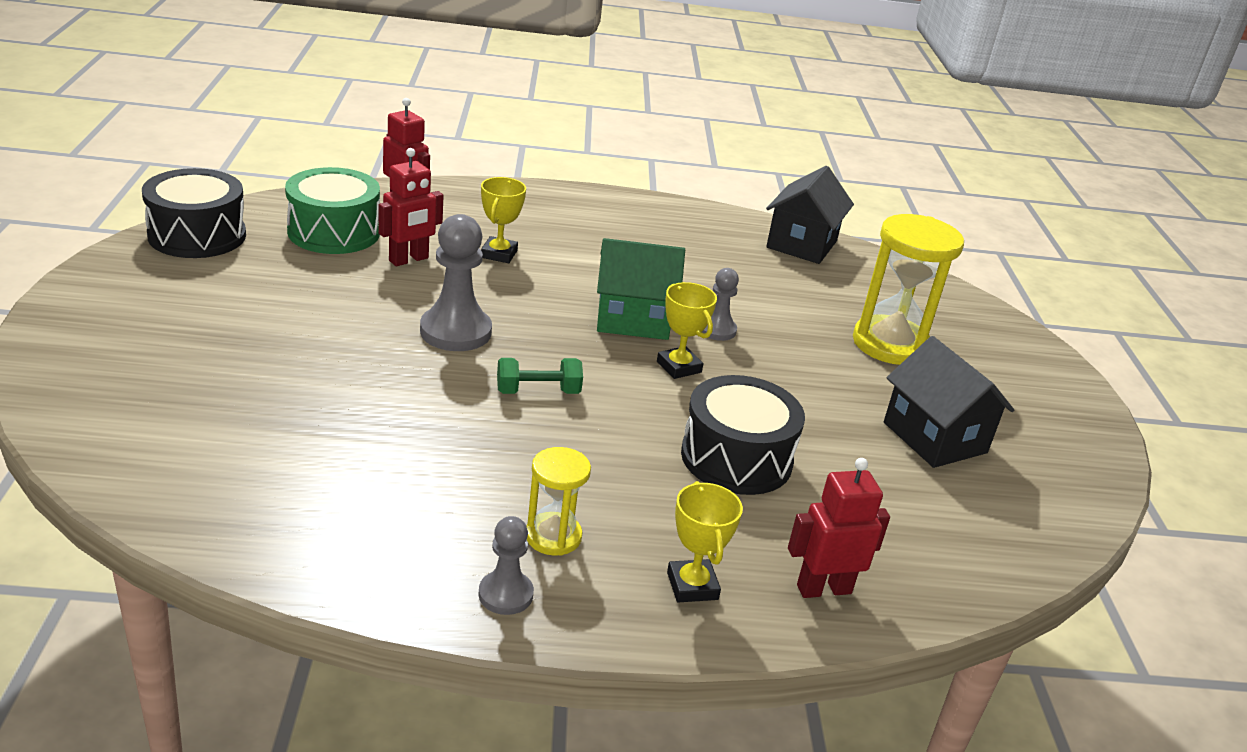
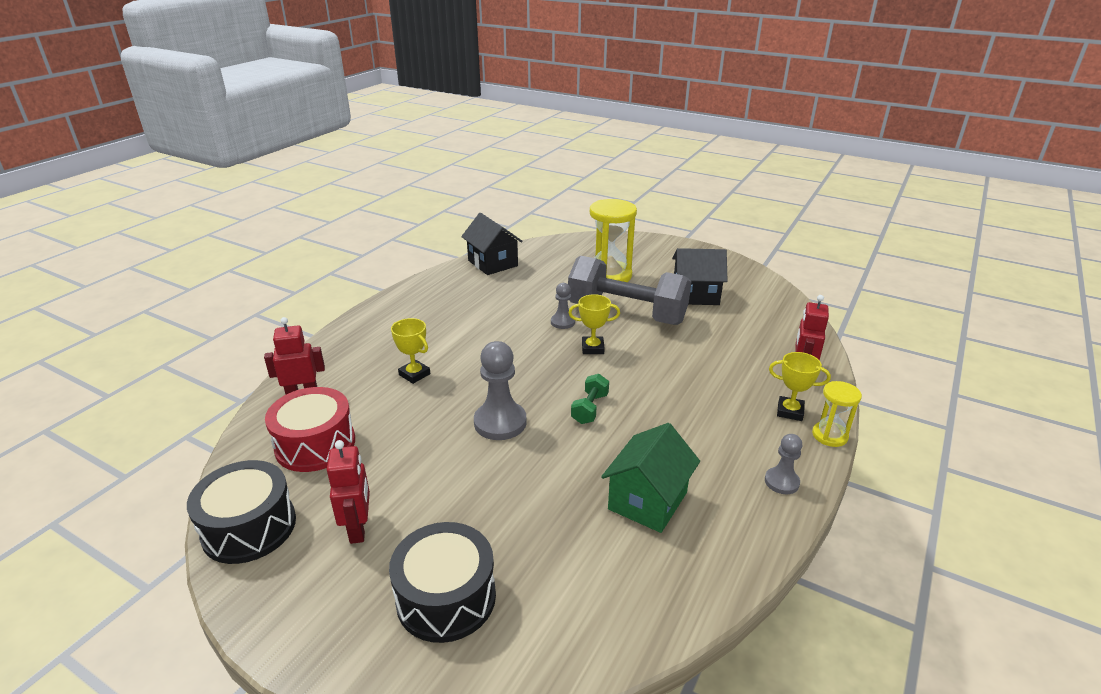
camera: 55 degrees left, 0 degrees up
(334, 232) = (315, 444): green drum -> red drum
(409, 260) = (389, 417): red robot -> red robot (358, 529)
(553, 536) = (735, 447): yellow hourglass -> yellow hourglass (829, 435)
(633, 319) = (532, 347): green house -> green house (647, 501)
(736, 458) = (688, 359): black drum -> black drum (446, 597)
(800, 380) = (626, 313): none -> grey dumbbell

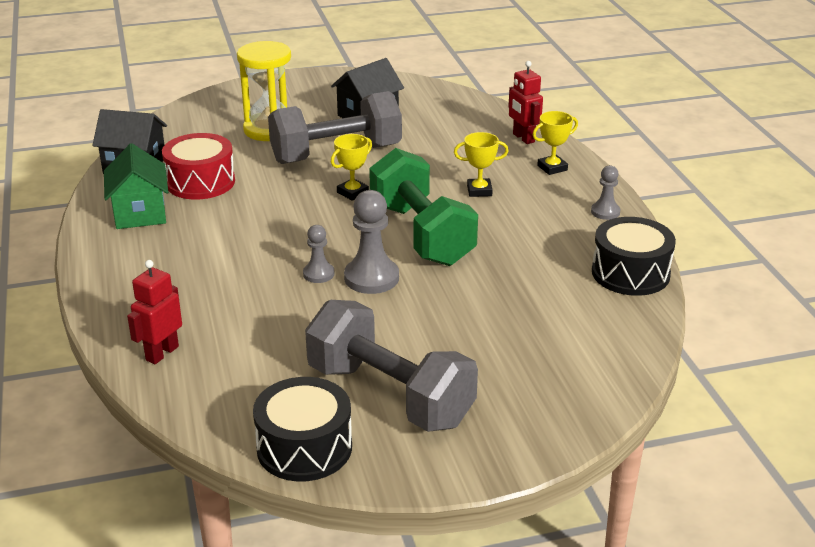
camera: 45 degrees left, 0 degrees up
(315, 444) = (248, 374): red drum -> red drum (200, 182)
(358, 529) = (389, 395): red robot -> grey dumbbell
(414, 374) = (236, 285): yellow trophy -> yellow trophy (479, 191)
(446, 597) = (515, 387): black drum -> black drum (630, 273)
(562, 322) = (294, 185): grey pawn -> grey pawn (318, 274)
(590, 408) = (421, 234): green dumbbell -> green dumbbell, size x2.49
(647, 501) = (547, 266): green house -> green house (140, 213)
(829, 435) = (594, 171): yellow hourglass -> none

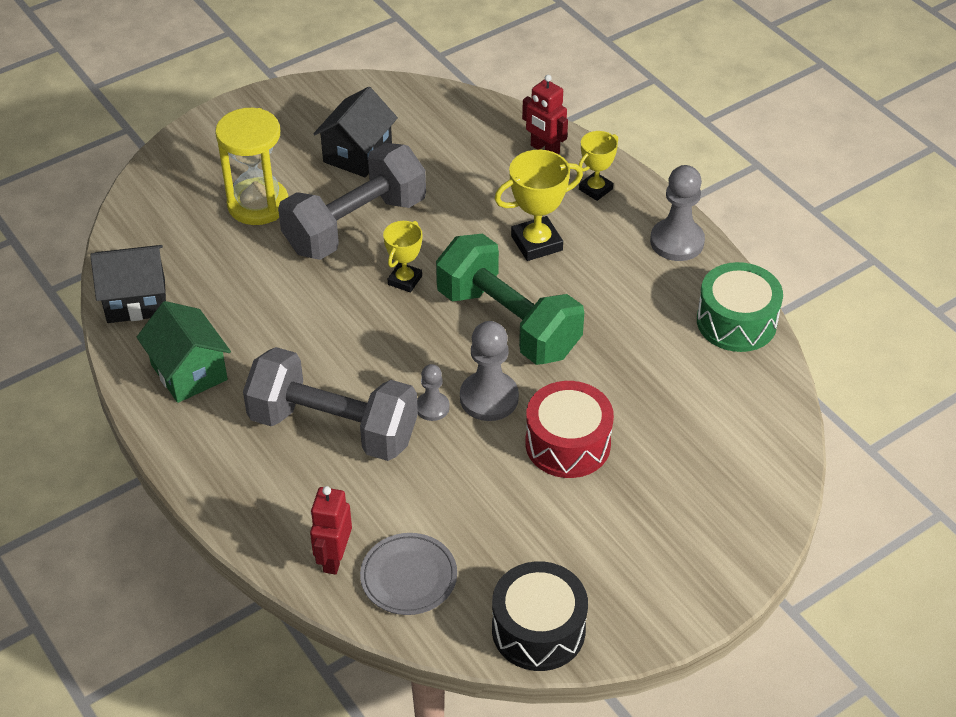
camera: 20 degrees left, 15 degrees up
(200, 182) = (228, 307): red drum -> red drum (568, 444)
(215, 381) = (408, 577): none -> grey plate
(389, 395) = (584, 544): grey dumbbell -> grey dumbbell (333, 428)
(479, 191) = (536, 243): yellow trophy -> yellow trophy, size x1.56
(605, 212) = (677, 242): grey pawn -> grey pawn, size x1.74
(630, 273) = (736, 322): black drum -> green drum

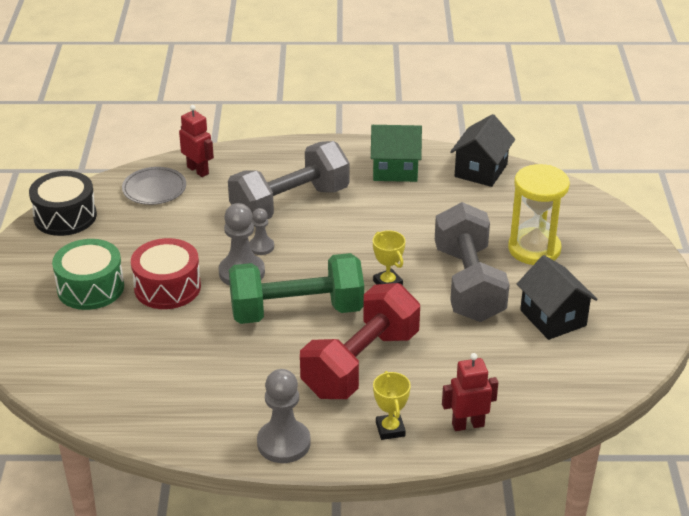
camera: 125 degrees right, 10 degrees down
(536, 243) = (361, 364): yellow trophy -> red dumbbell
(736, 322) = (170, 426): green drum -> green drum (90, 288)

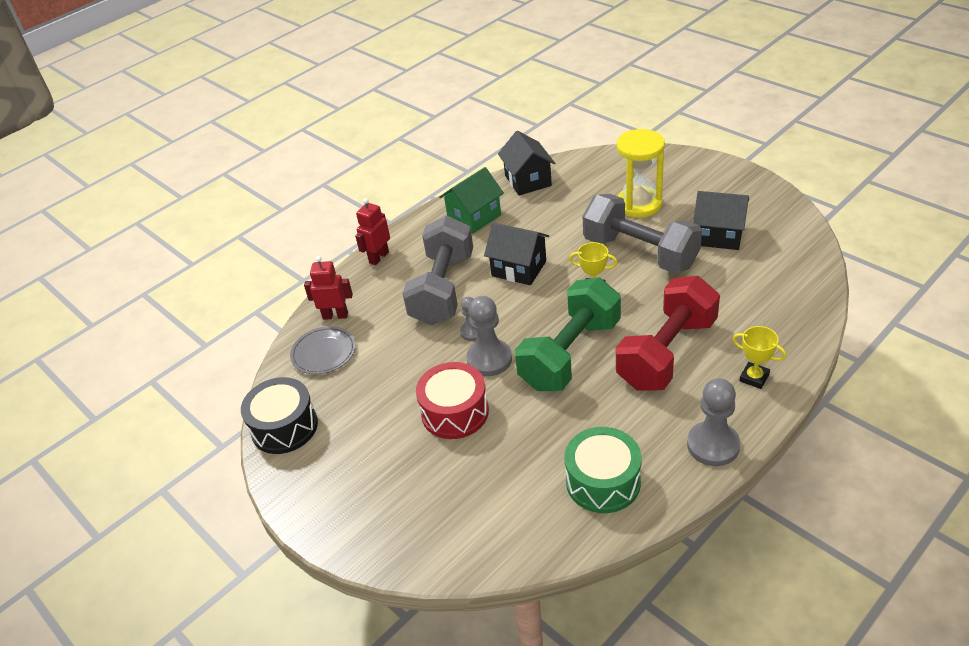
camera: 40 degrees left, 5 degrees up
(90, 288) = (397, 461): green drum -> green drum (603, 481)
(361, 364) = (667, 353): red dumbbell -> red dumbbell turned 45 degrees clockwise
(363, 229) = (519, 268): none -> black house
(468, 425) = (787, 336): red robot -> red robot (379, 257)

